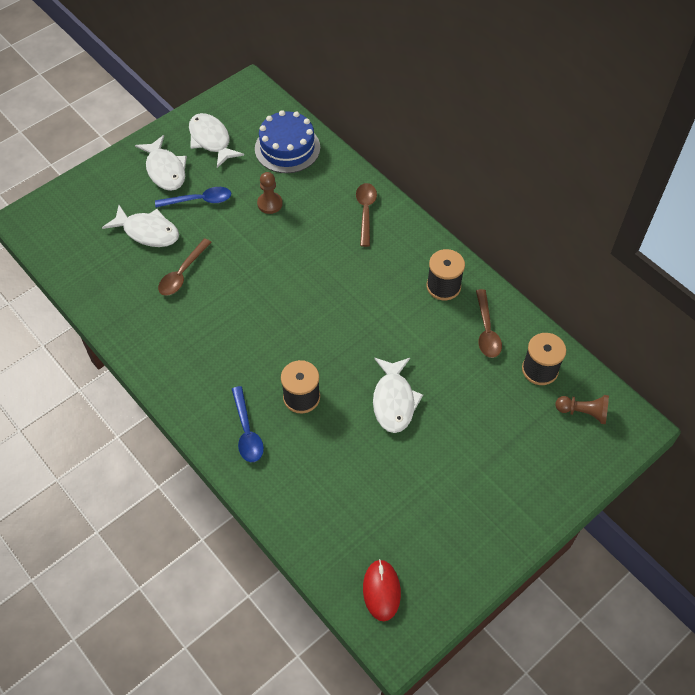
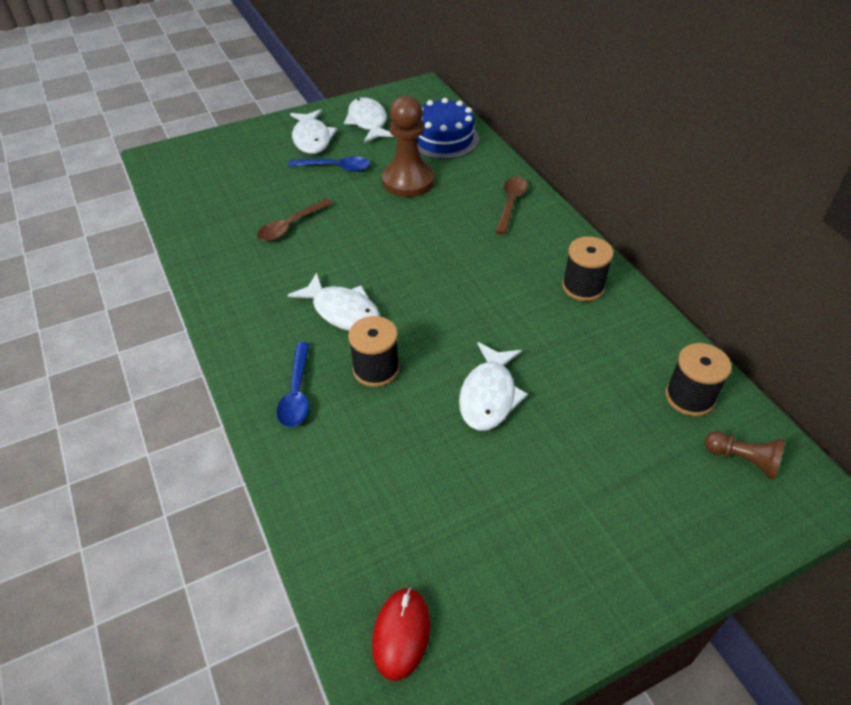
camera: 15 degrees right, 10 degrees down
(148, 232) = (271, 185): white fish -> white fish (342, 311)
(270, 204) = (408, 181): brown pawn -> brown pawn, size x1.87
(486, 330) = (627, 341): brown spoon -> none

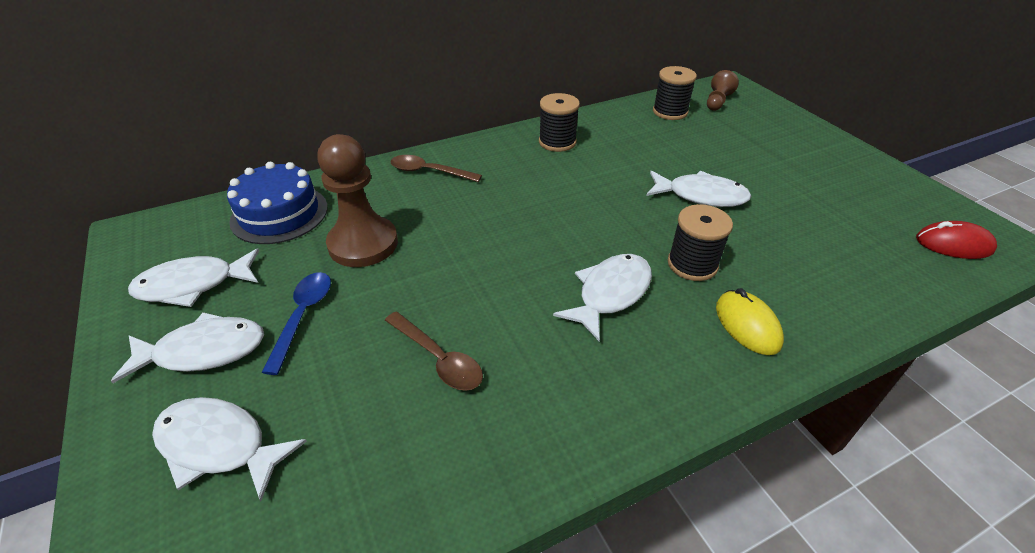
camera: 90 degrees left, 5 degrees down
(246, 158) = (219, 445): none -> white fish
(297, 393) = (747, 325): blue spoon -> yellow mouse

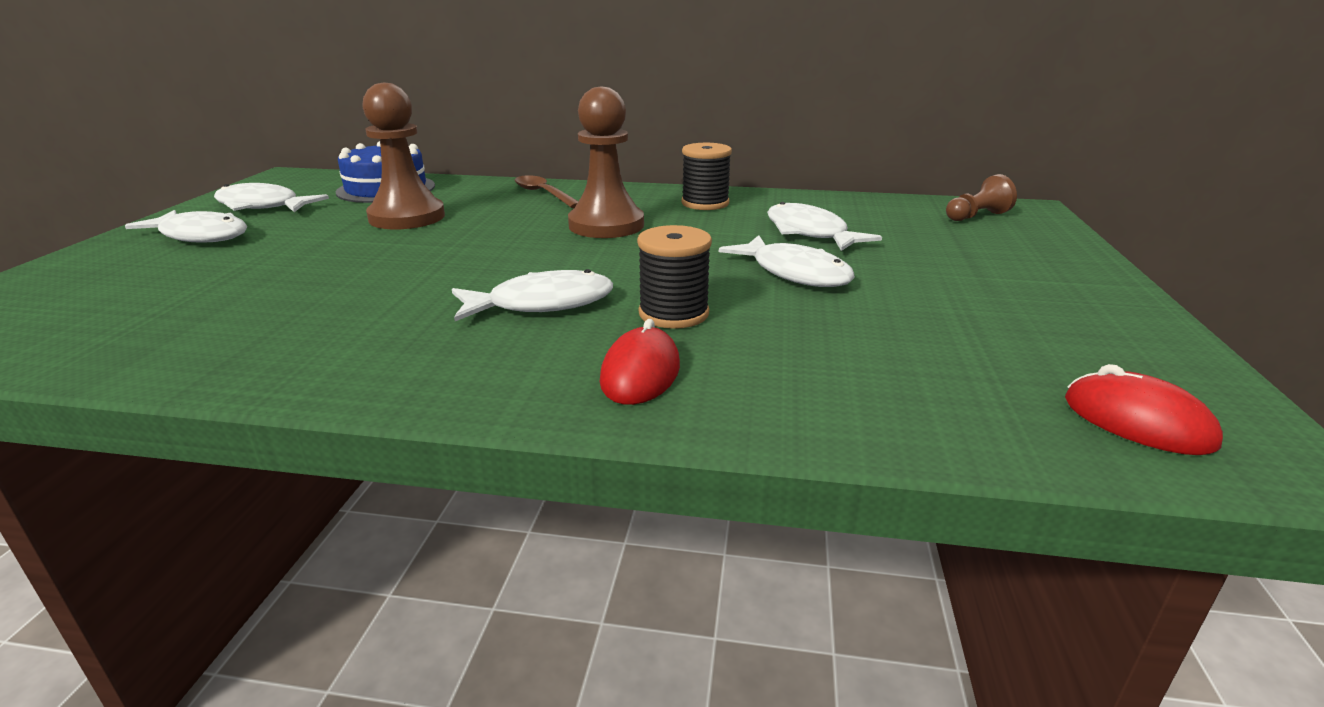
camera: 35 degrees right, 15 degrees down
(219, 445) = (113, 278): white fish -> white fish (810, 233)
(303, 316) = (288, 239): blue spoon -> none
(438, 358) = (321, 289): brown spoon -> none
(529, 192) = (606, 225): none -> brown pawn
(670, 112) = (889, 211): black spool -> none
(747, 325) = (640, 373): yellow mouse -> red mouse

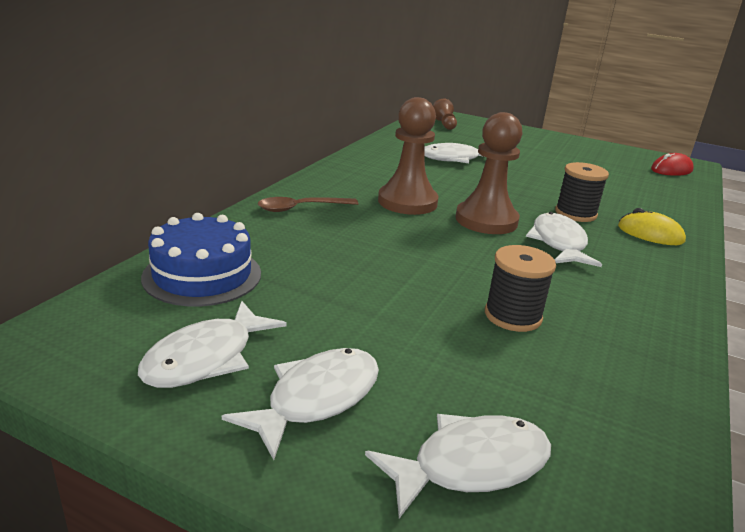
camera: 75 degrees left, 0 degrees up
(407, 217) = (330, 271): brown pawn -> brown pawn (486, 220)
(640, 373) = (650, 234): red mouse -> yellow mouse
(705, 203) = (374, 167): black spool -> black spool (513, 316)
(794, 273) = (520, 177): white fish -> white fish (470, 465)

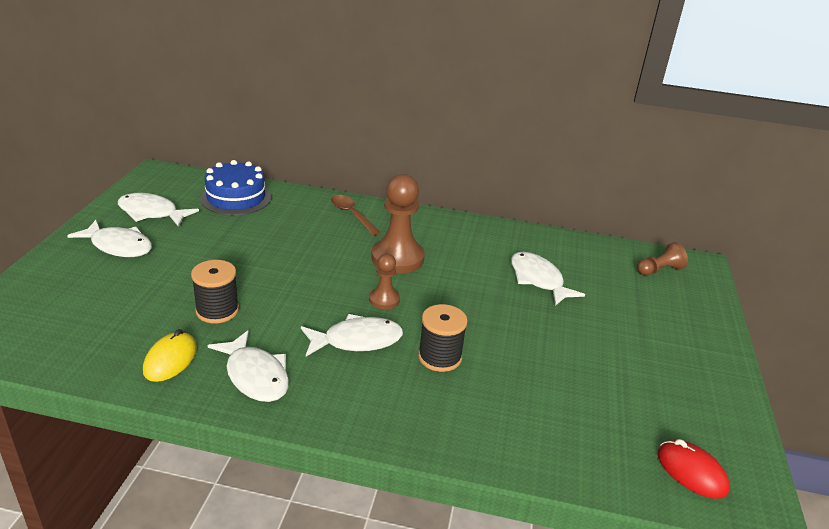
camera: 75 degrees right, 5 degrees up
(470, 465) = (64, 294): white fish -> white fish (255, 376)
(486, 220) = (384, 300): brown pawn -> brown pawn, size x0.53
(650, 234) = (417, 409): yellow mouse -> yellow mouse (170, 360)

